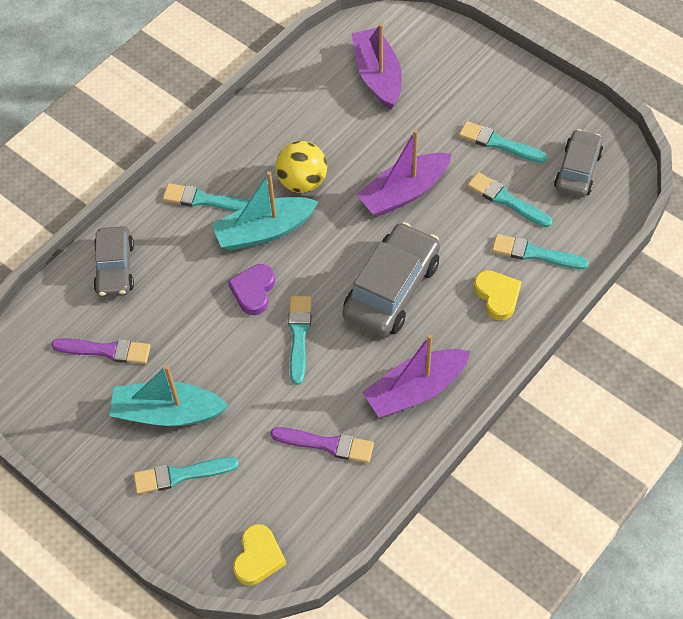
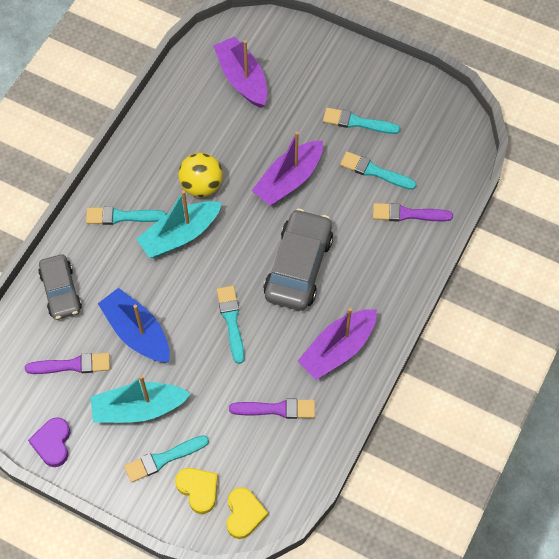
camera: 15 degrees left, 5 degrees up
(188, 328) = (137, 332): none -> blue boat
(253, 291) = (184, 289): purple heart -> purple heart (52, 443)
(497, 296) = (386, 256): yellow heart -> yellow heart (198, 490)
(535, 253) = (408, 214): turquoise brush -> purple brush
(577, 170) = (427, 135): grey car -> none

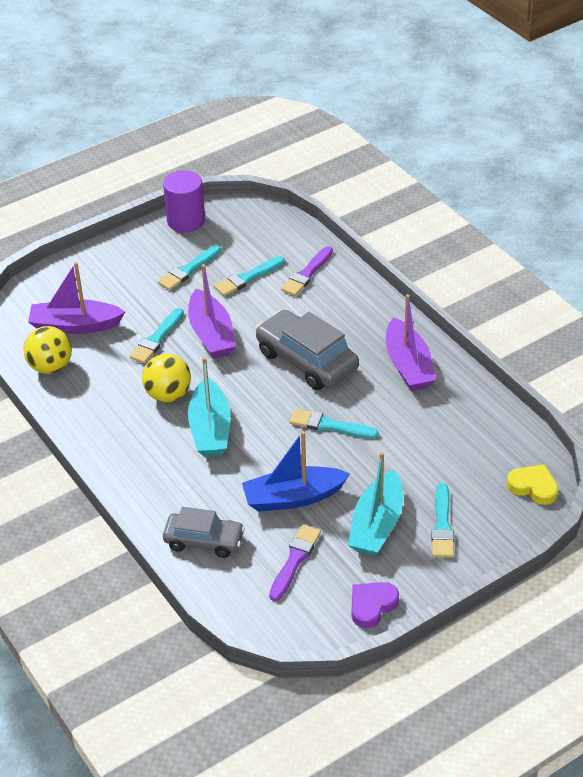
camera: 60 degrees left, 20 degrees down
(52, 443) = (372, 606): purple heart -> purple heart turned 105 degrees clockwise
(122, 216) = (155, 464): turquoise brush -> turquoise brush (156, 339)
(187, 88) = (51, 367): none -> yellow ball
(198, 490) = (489, 511): yellow heart -> none
(276, 409) = (441, 427): purple brush -> none
(418, 88) = (186, 221): none -> purple cylinder

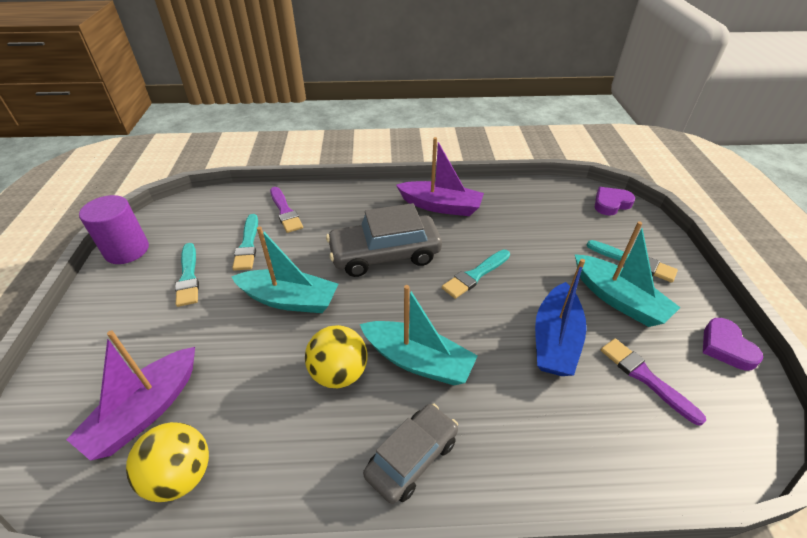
camera: 60 degrees left, 0 degrees up
(156, 339) = (250, 344): turquoise brush -> none
(204, 541) = (587, 447): grey car -> grey car (412, 457)
(211, 334) = (289, 300): purple boat -> turquoise boat
(533, 487) = (611, 204): yellow heart -> purple heart

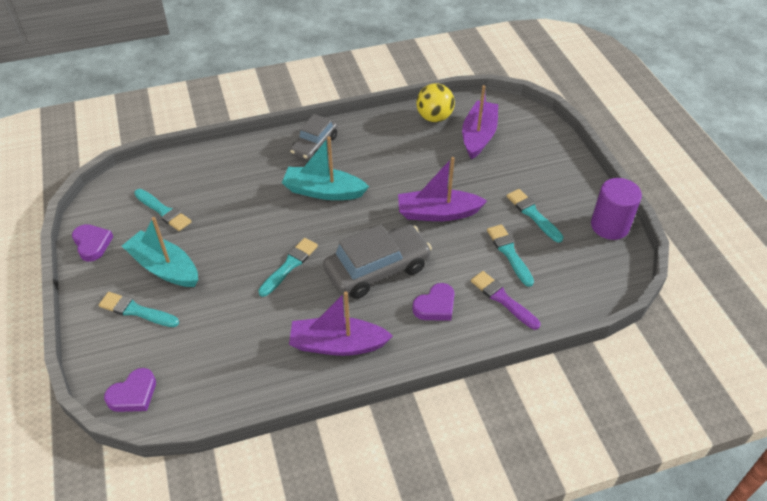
camera: 165 degrees right, 5 degrees up
(289, 300) = (438, 213): turquoise boat -> purple boat
(339, 373) = (374, 174): yellow ball -> none
(346, 217) = (435, 306): none -> purple heart
(555, 340) = (224, 224): blue boat -> none
(645, 378) = (163, 211): purple brush -> turquoise brush

